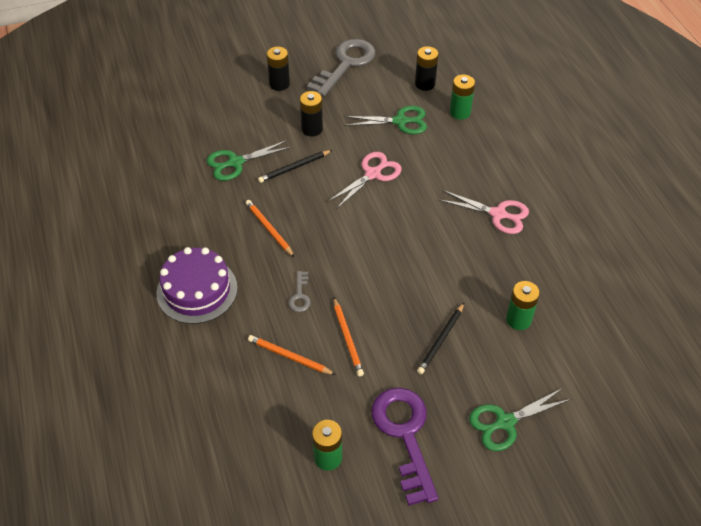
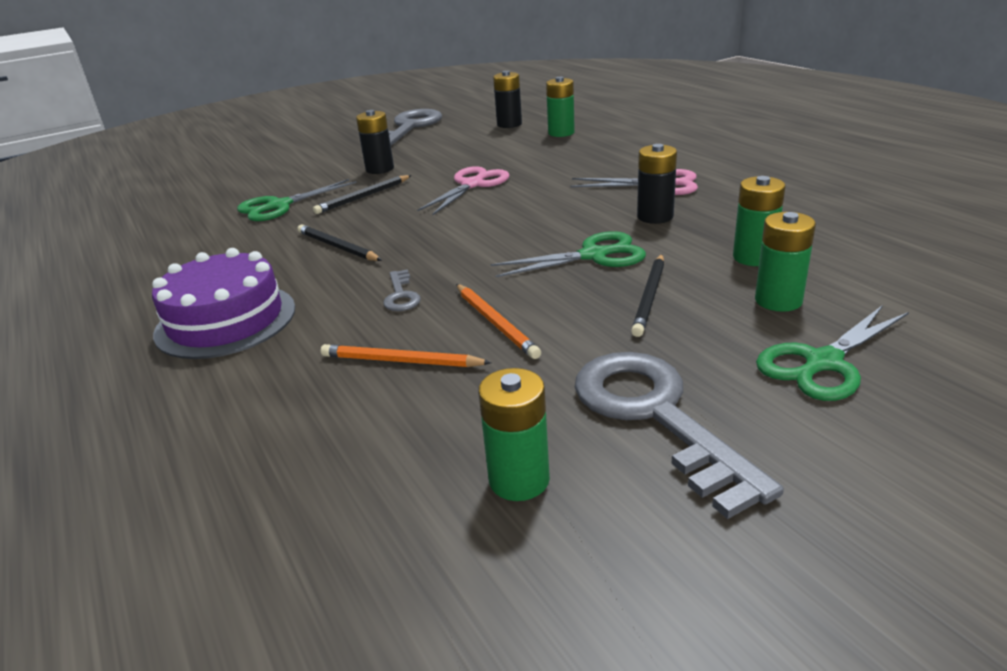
camera: 10 degrees left, 20 degrees down
(269, 229) = (337, 247): orange pencil -> black pencil
(279, 84) = (330, 149): black battery -> black battery (655, 216)
(400, 121) = (491, 148): green scissors -> green scissors (594, 255)
(405, 435) = (655, 415): purple key -> grey key
(510, 365) = (778, 300): none -> green battery

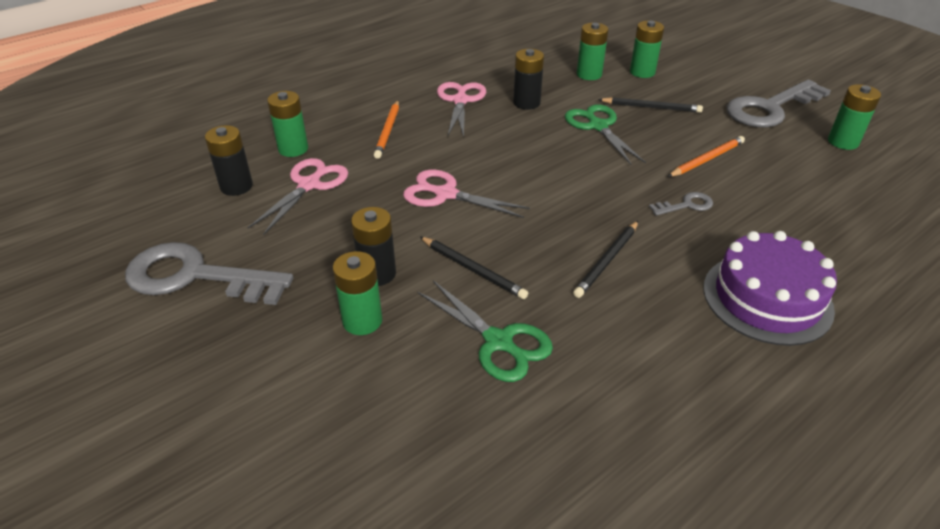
camera: 100 degrees left, 10 degrees up
(334, 168) = (362, 321): none -> green battery
(401, 361) = (771, 191): orange pencil -> orange pencil (388, 131)
(504, 142) = (309, 185): none -> pink scissors
(823, 363) = (701, 68): green scissors -> none

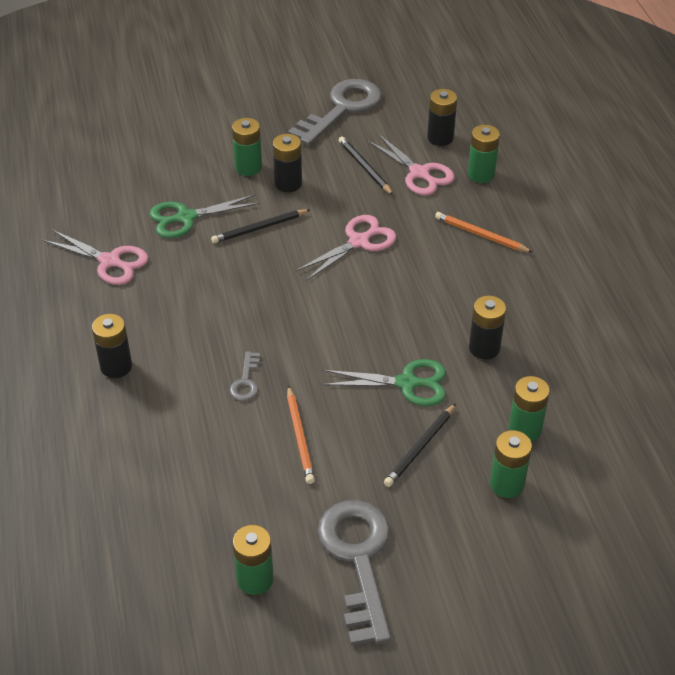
camera: 115 degrees right, 5 degrees up
(460, 101) = (515, 300): pink scissors -> pink scissors (110, 261)
(607, 261) = (217, 299): black pencil -> black pencil (364, 168)
(767, 298) = (116, 366): purple cake -> black battery

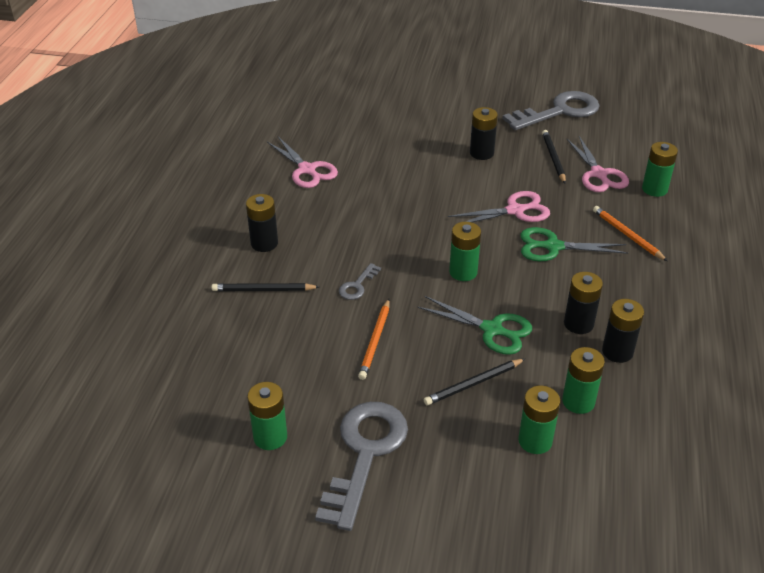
camera: 25 degrees right, 5 degrees down
(186, 218) = (384, 156): green scissors -> green scissors (553, 247)
(248, 167) = (456, 133): green battery -> green battery (463, 272)
(259, 228) = (438, 178): black pencil -> black pencil (263, 290)
(440, 138) = (633, 153): black battery -> black battery (617, 352)

